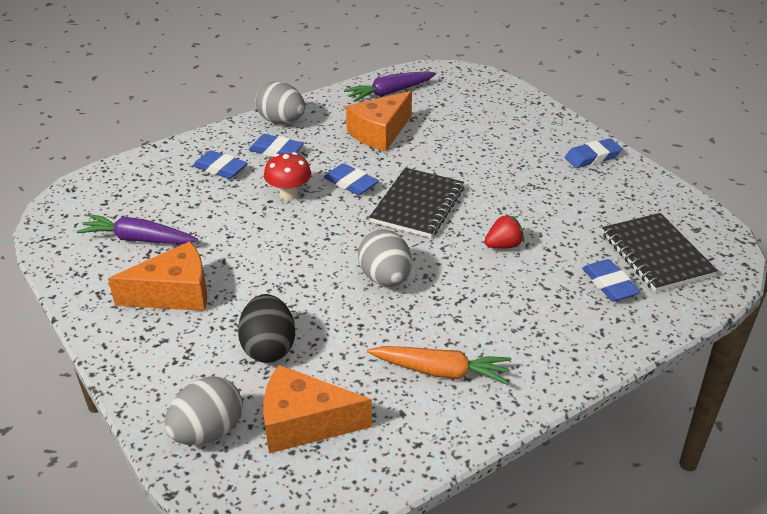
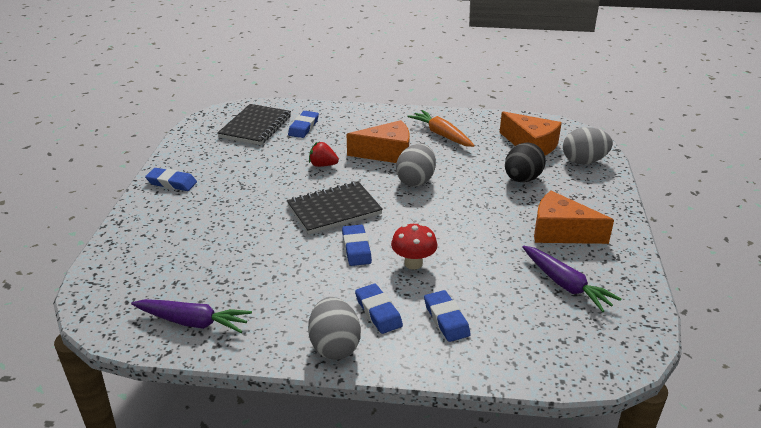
camera: 140 degrees left, 5 degrees down
(380, 133) = (271, 281): orange cheese -> orange cheese (386, 153)

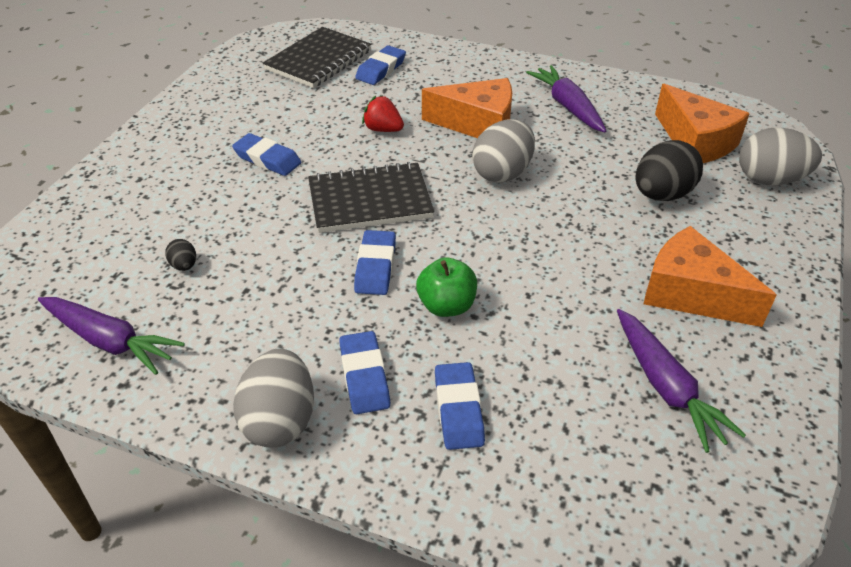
camera: 15 degrees right, 10 degrees up
(171, 183) = (177, 127): blue eraser -> blue eraser (267, 159)
(222, 269) = (184, 265): none -> black egg
(413, 263) = (446, 306): red mushroom -> green apple
(441, 135) = (567, 106): orange carrot -> purple carrot

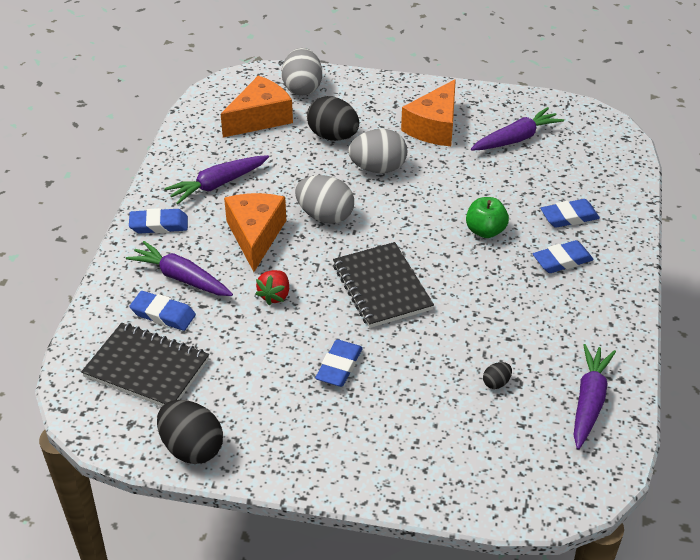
camera: 100 degrees left, 0 degrees up
(219, 77) = (192, 448): none -> black egg
(280, 420) = (613, 292): grey egg -> grey egg (378, 168)
(375, 267) = (459, 271): blue eraser -> blue eraser (159, 225)
(426, 80) = (181, 278): none -> purple carrot

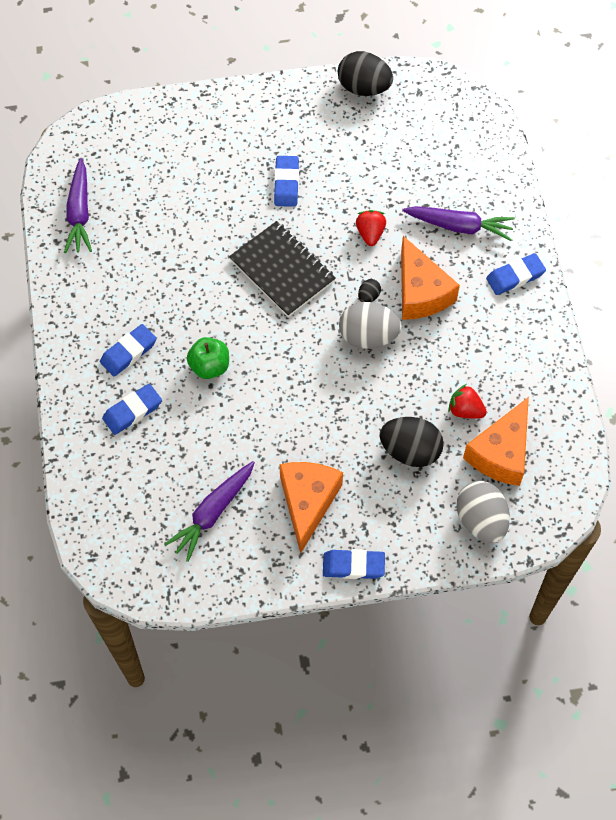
camera: 160 degrees right, 20 degrees up
(147, 368) = (435, 137): black notebook -> none
(163, 314) = (452, 187): blue eraser -> blue eraser (353, 566)
(217, 184) = (490, 343): purple carrot -> none
(271, 149) = (465, 410): none -> red strawberry
(378, 168) = (343, 417): grey egg -> none
(496, 383) = (157, 207): black egg -> black egg (368, 296)

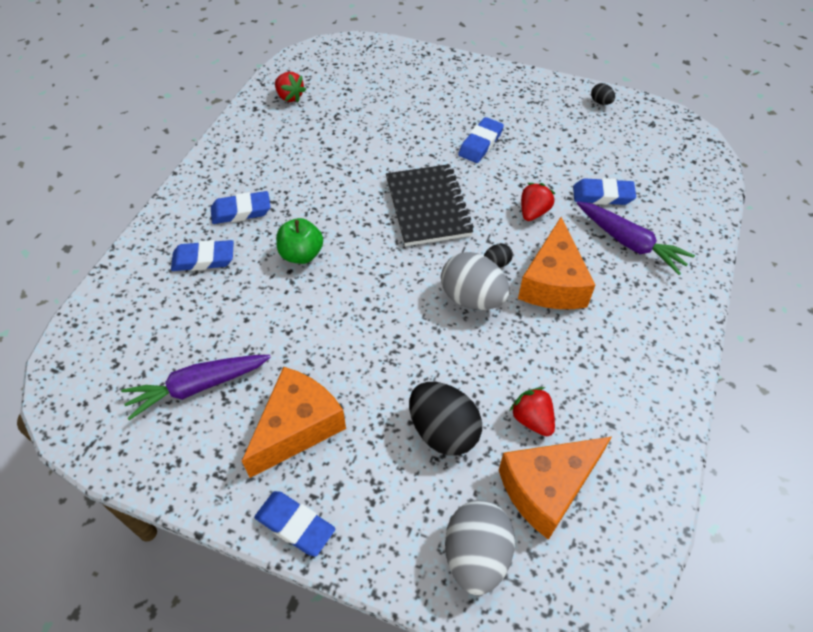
camera: 30 degrees right, 10 degrees down
(79, 213) = (289, 97): purple carrot -> red strawberry
(364, 88) = (600, 102): black egg -> black egg, size x0.46
(515, 276) = (666, 313): blue eraser -> blue eraser (602, 195)

